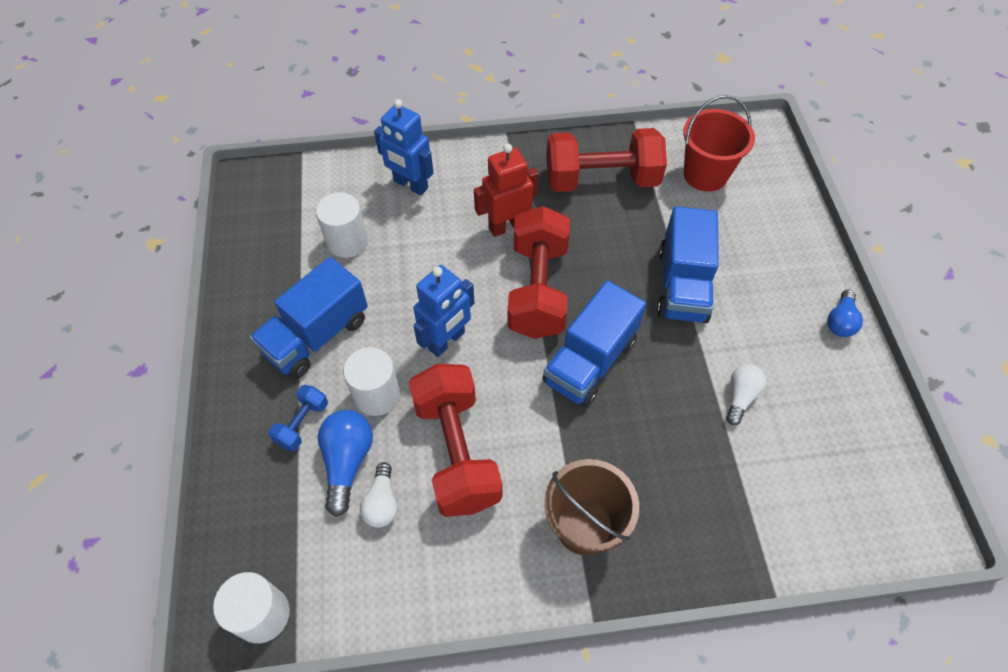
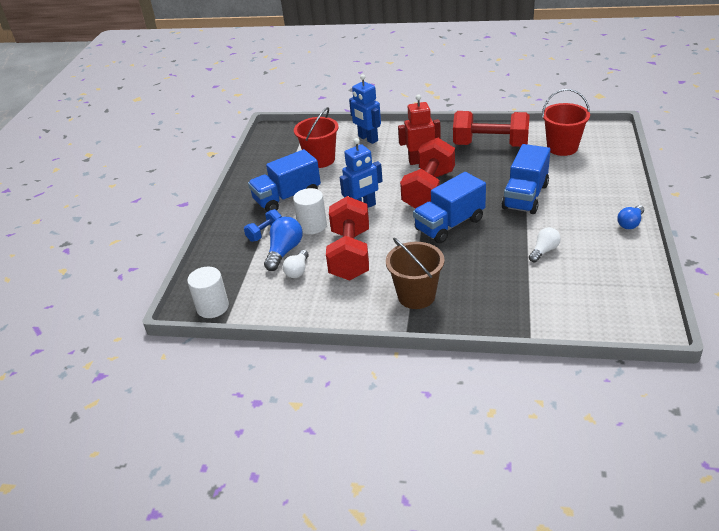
camera: 20 degrees right, 20 degrees down
(347, 241) = (320, 160): white cylinder -> red bucket

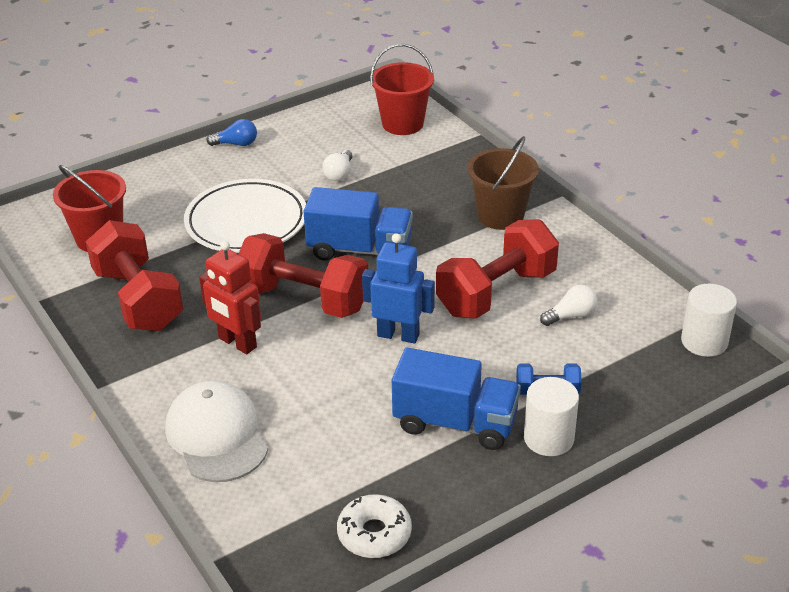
camera: 135 degrees left, 0 degrees up
(267, 155) = (374, 534): none -> white donut
(284, 251) = (556, 348): blue light bulb -> none
(312, 225) = (484, 356): white cylinder -> white cylinder (548, 438)
(320, 160) = (327, 453): red bucket -> red bucket (402, 124)
(368, 139) = (217, 436): blue robot -> white cap
(429, 190) = (304, 299): red dumbbell -> red dumbbell turned 45 degrees clockwise
(525, 196) = (246, 222): blue truck -> white plate
(544, 251) = (339, 174): white light bulb -> white light bulb turned 75 degrees counterclockwise

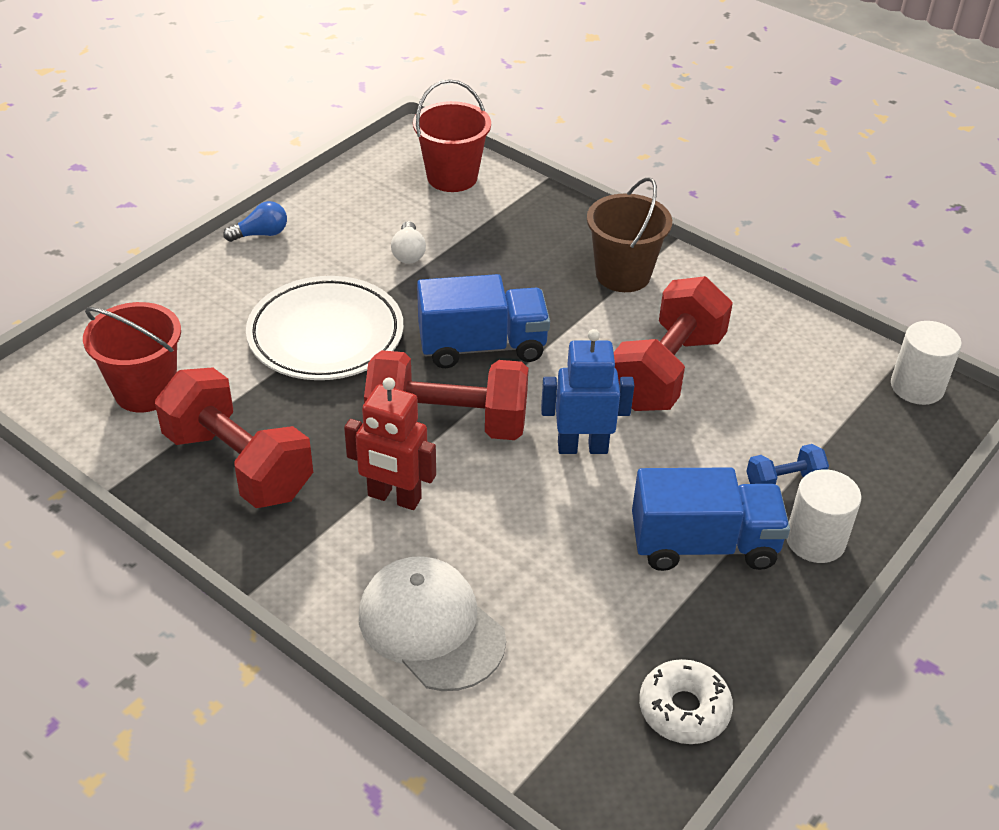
camera: 20 degrees left, 5 degrees up
(570, 316) = (762, 384): white light bulb -> none

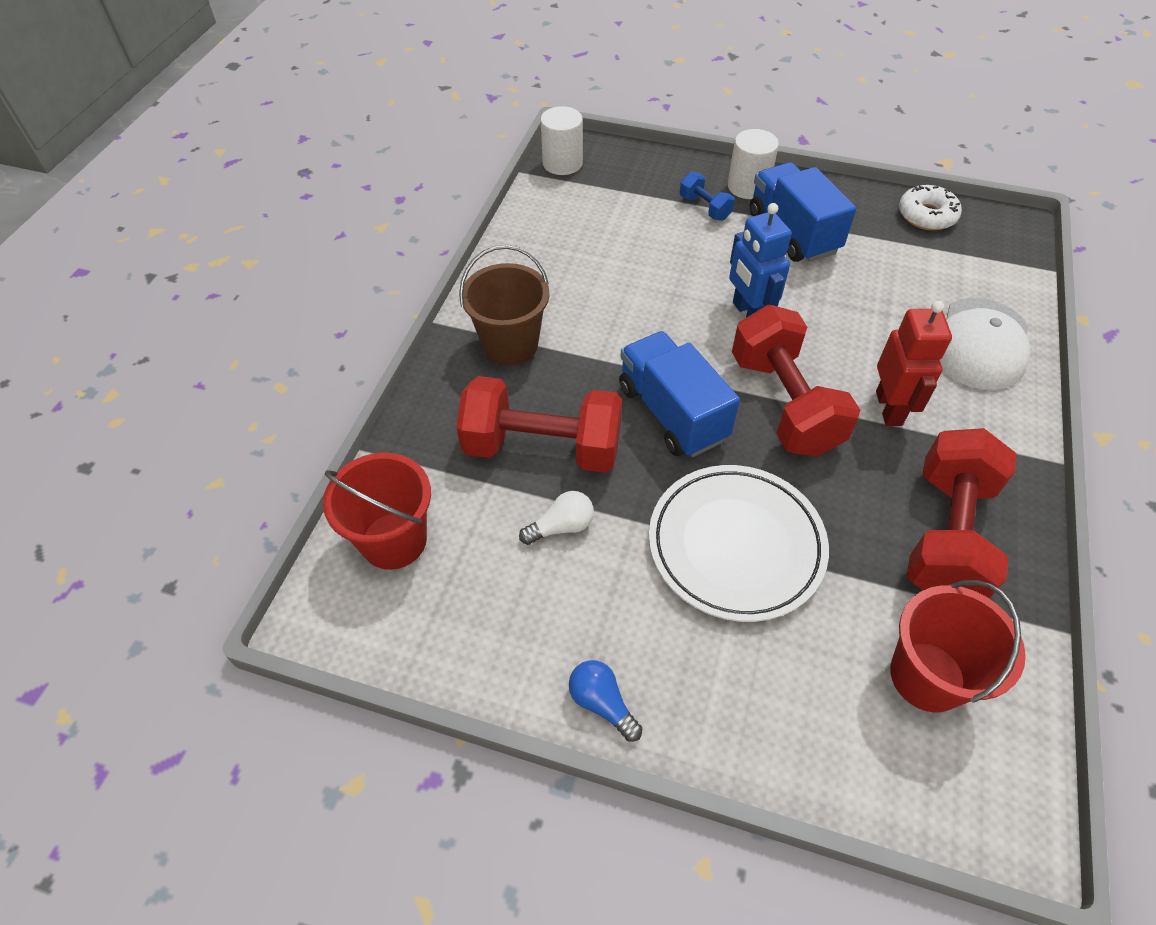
camera: 110 degrees left, 10 degrees up
(666, 371) = (627, 288): red dumbbell -> red dumbbell (542, 447)

